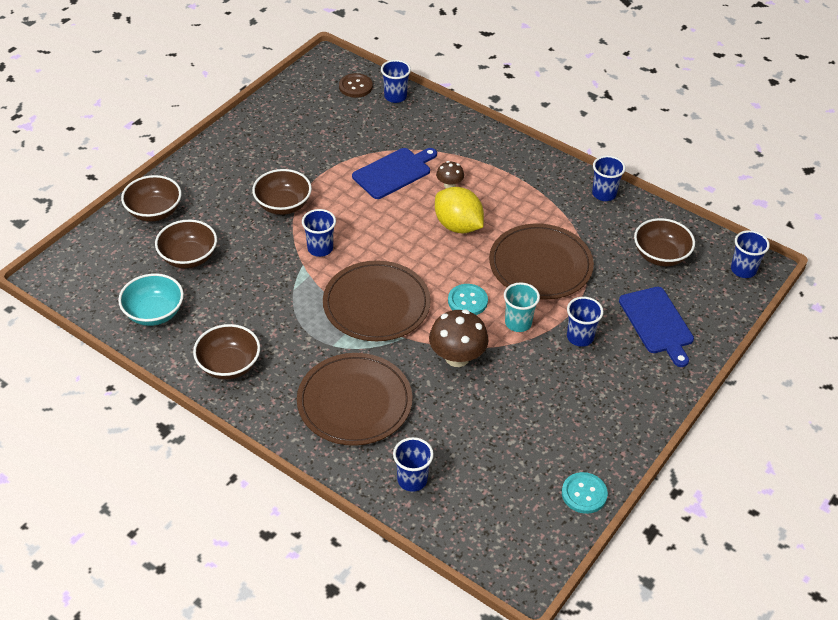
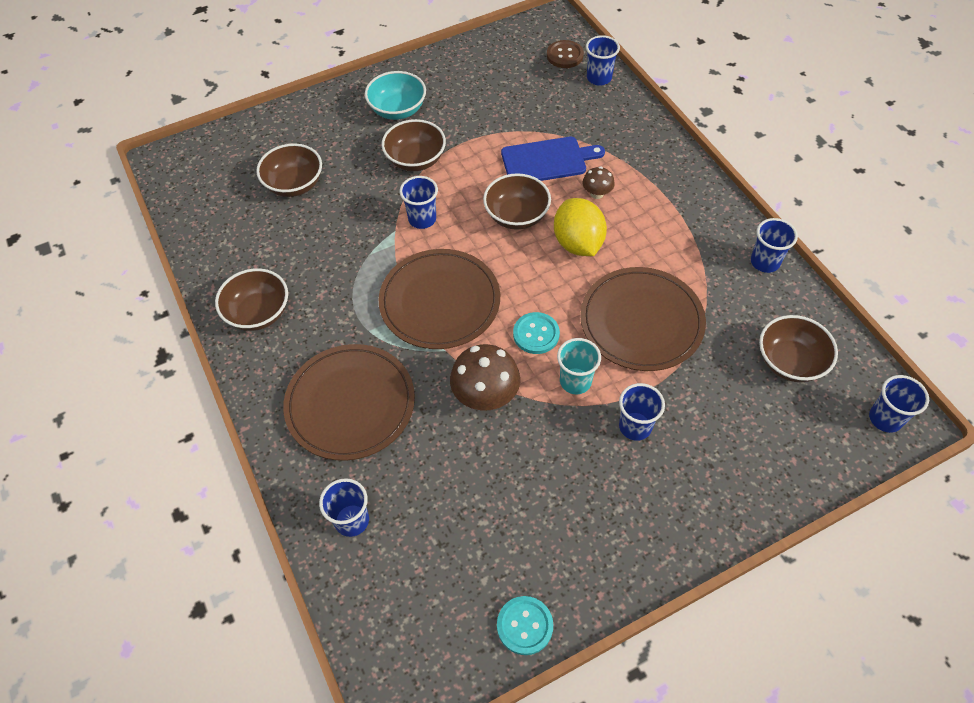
camera: 30 degrees right, 10 degrees up
(154, 212) = (294, 127): brown bowl -> brown bowl (516, 216)
(154, 313) = (227, 231): turquoise bowl -> turquoise bowl (398, 110)
(657, 323) = (737, 445): blue cutting board -> none

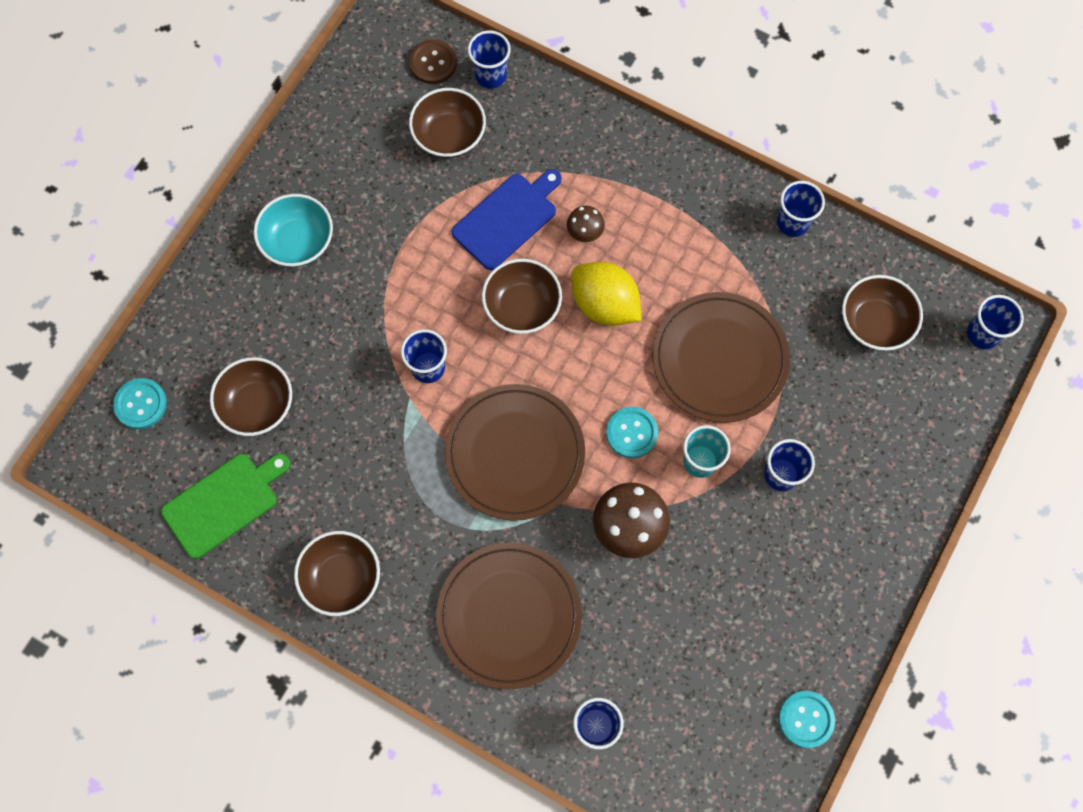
camera: 35 degrees left, 15 degrees up
(225, 228) = (224, 502): none -> green cutting board
(226, 148) = (141, 404): none -> turquoise button
(415, 160) = (367, 297): brown bowl -> brown bowl (449, 136)

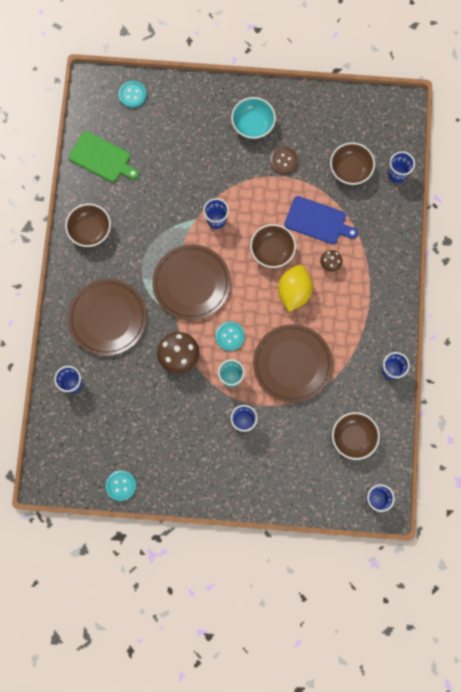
camera: 65 degrees right, 5 degrees up
(257, 405) = (158, 148): brown bowl -> none
(433, 63) = (389, 141): brown button -> brown button (283, 161)

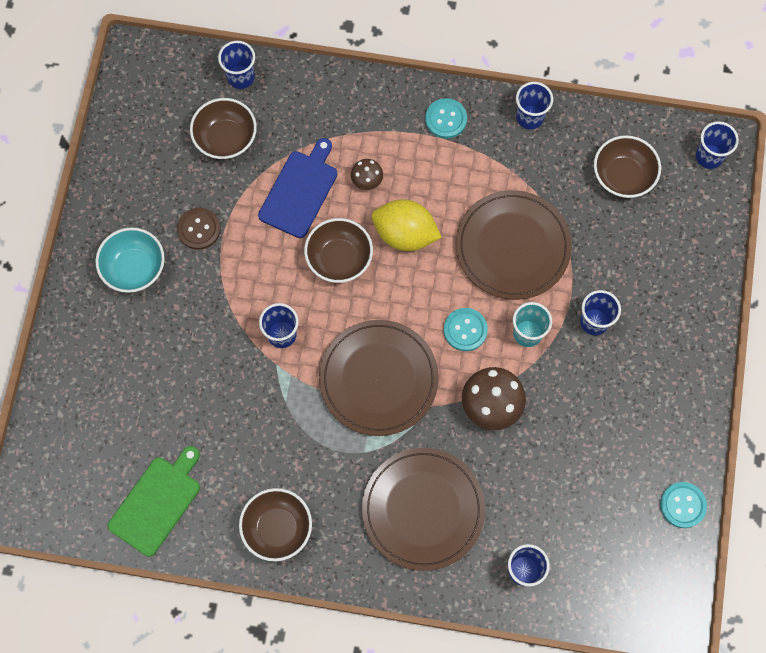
camera: 85 degrees left, 5 degrees down
(132, 95) = (55, 447): turquoise button -> turquoise button (446, 119)

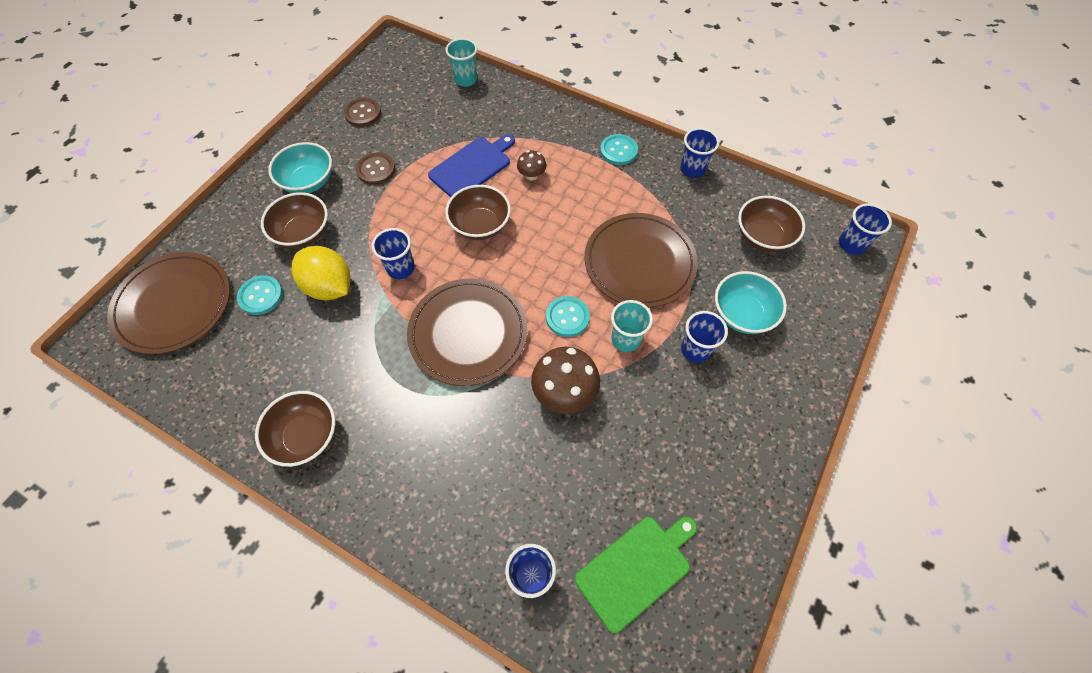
camera: 20 degrees right, 10 degrees down
(147, 162) = (363, 113): none -> brown button
(157, 502) = (213, 372): green cutting board -> green cutting board (636, 569)
(226, 139) = (432, 115): brown bowl -> brown bowl (303, 233)
(241, 77) = (465, 79): blue cup -> turquoise cup
(405, 234) = (546, 224): yellow lemon -> yellow lemon (329, 286)
(423, 509) = (454, 470): brown plate -> brown plate (174, 304)
(626, 270) = (742, 314): none -> turquoise bowl
(682, 505) = (734, 568): turquoise button -> turquoise button (261, 296)

